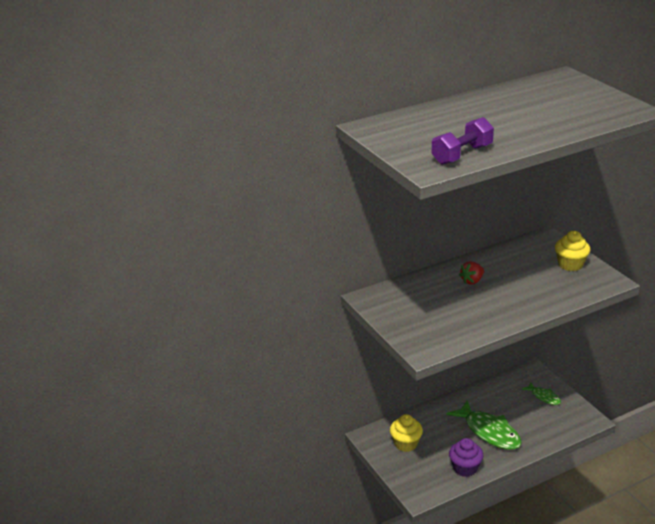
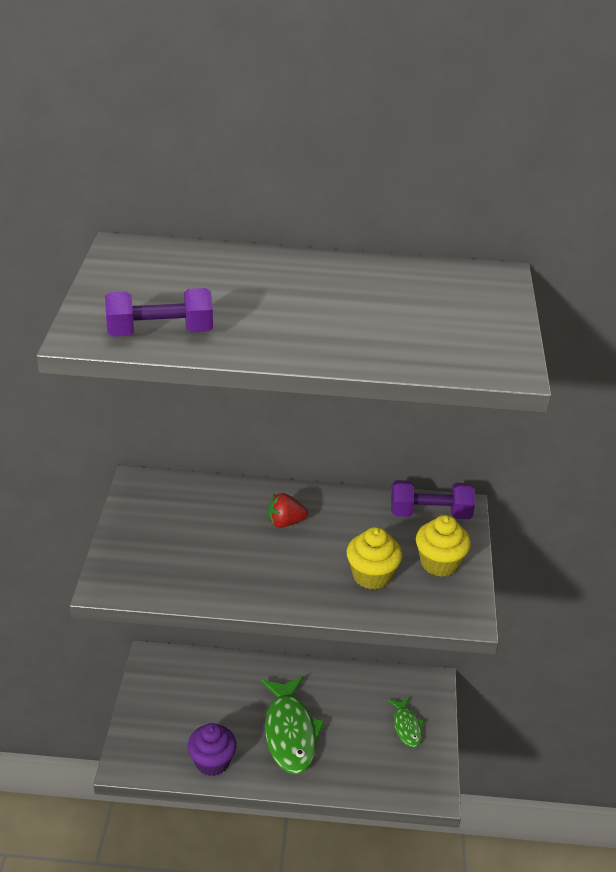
camera: 30 degrees right, 5 degrees up
(406, 444) = (181, 691): yellow cupcake -> yellow cupcake (372, 576)
(536, 245) = (430, 513): none -> purple dumbbell

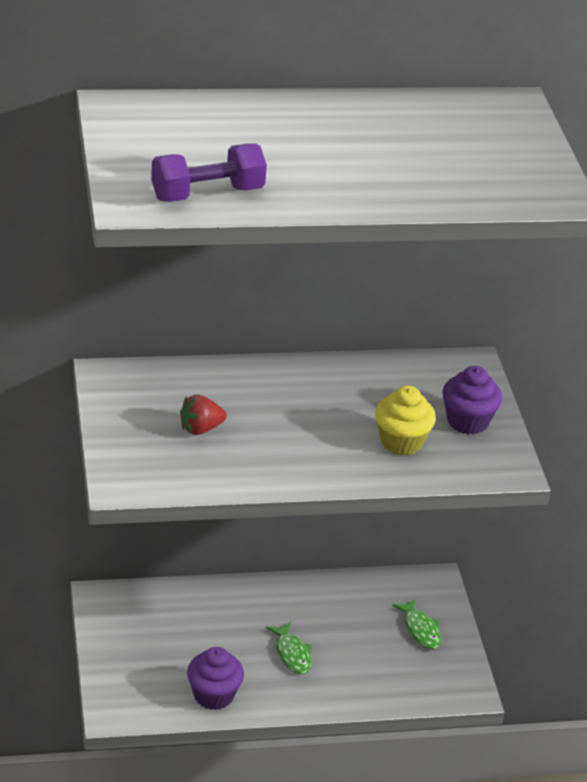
camera: 15 degrees left, 0 degrees up
(285, 522) = (288, 399): red strawberry -> red strawberry (200, 429)
(290, 733) = (292, 654): green fish -> green fish, size x0.52
(430, 513) = (441, 372): purple dumbbell -> none
(439, 563) = (467, 421): yellow cupcake -> purple cupcake

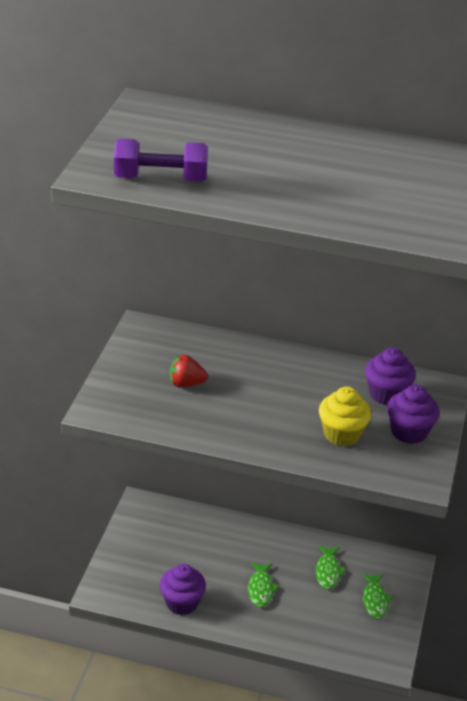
camera: 25 degrees right, 0 degrees up
(354, 613) = (328, 571): none -> green fish
(420, 386) = (386, 394): none -> purple cupcake

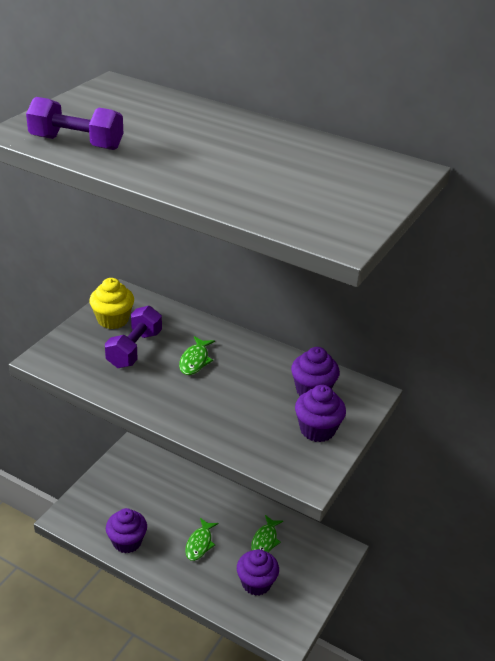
camera: 15 degrees right, 0 degrees up
(186, 384) = (134, 349): red strawberry -> purple dumbbell
(336, 615) = (256, 583): none -> purple cupcake
(342, 434) = (252, 420): yellow cupcake -> yellow cupcake (113, 320)
(375, 600) = (297, 576): green fish -> green fish (195, 360)

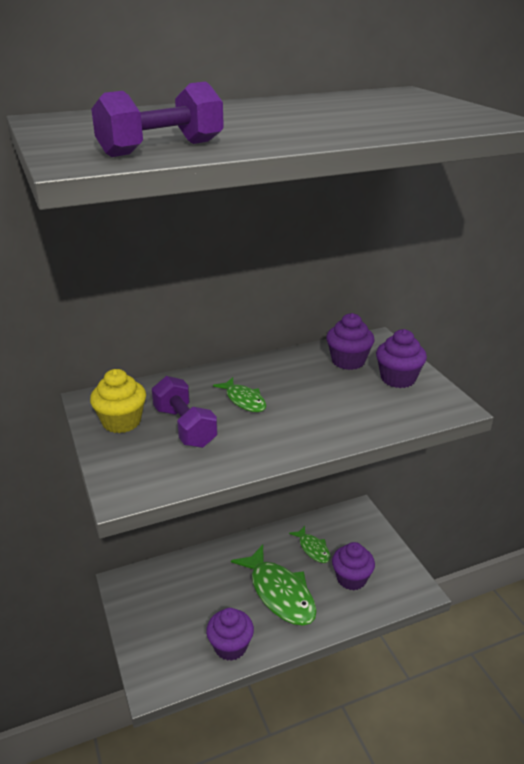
camera: 50 degrees left, 5 degrees down
(199, 544) = (279, 593): green fish -> green fish, size x1.93

